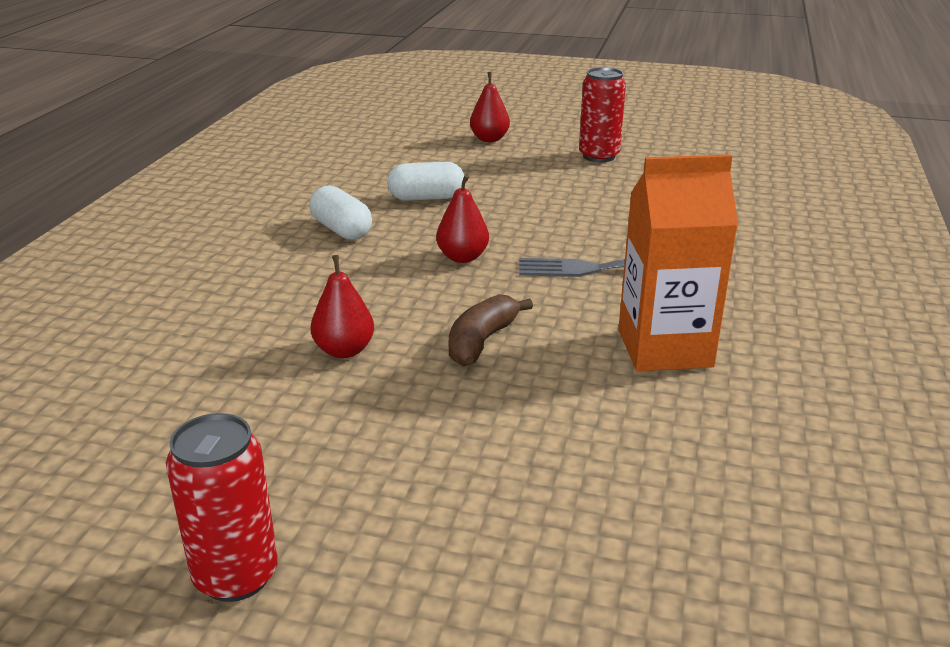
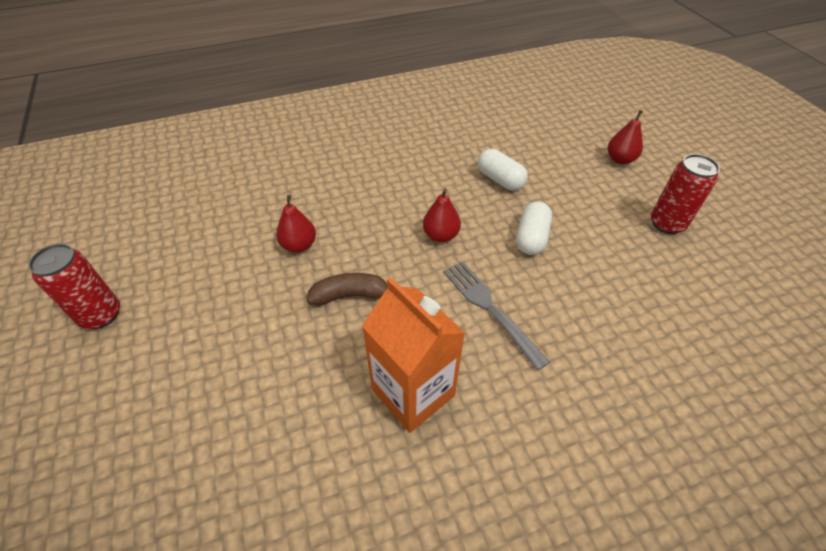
camera: 55 degrees right, 20 degrees up
(341, 230) = (424, 171): white capsule -> white capsule (531, 238)

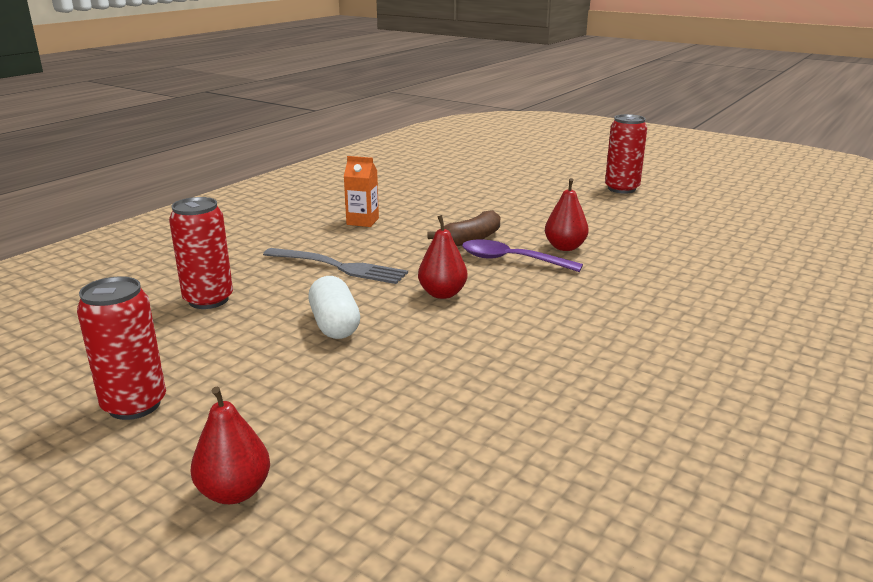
camera: 145 degrees right, 25 degrees down
(356, 249) = (511, 260): none -> purple spoon
(413, 392) = (362, 221): orange carton -> orange carton, size x0.52
(500, 180) = (431, 371): white capsule -> none
(613, 311) = (208, 300): none -> red can

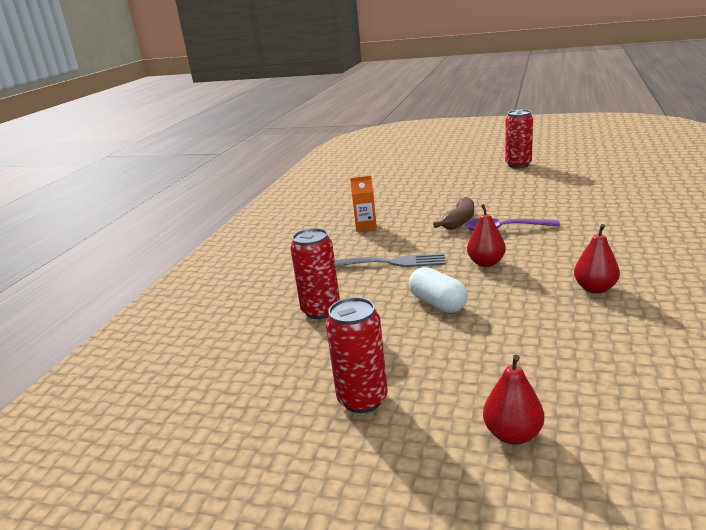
camera: 15 degrees left, 0 degrees up
(565, 247) = (529, 212): red pear -> red pear (595, 289)

